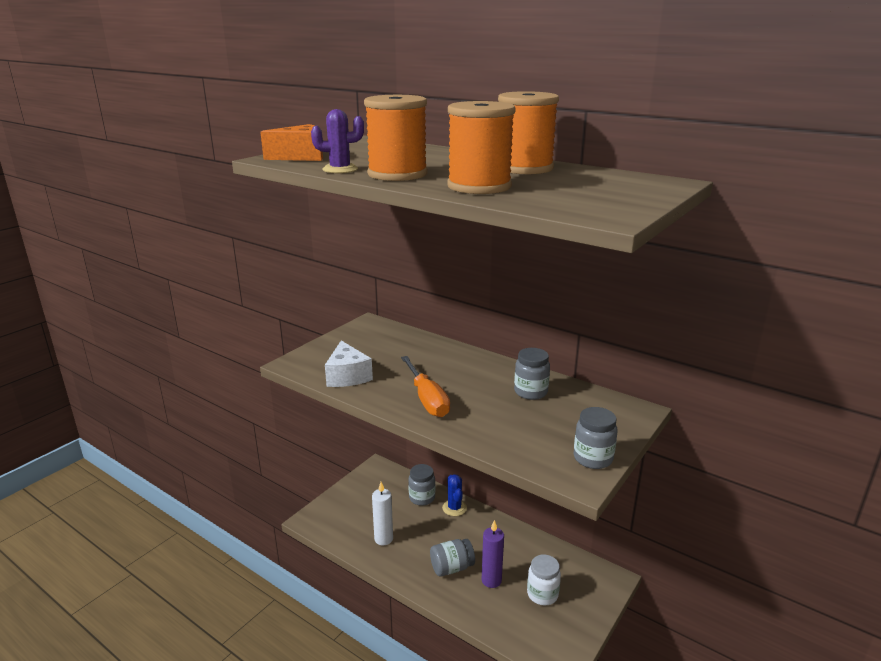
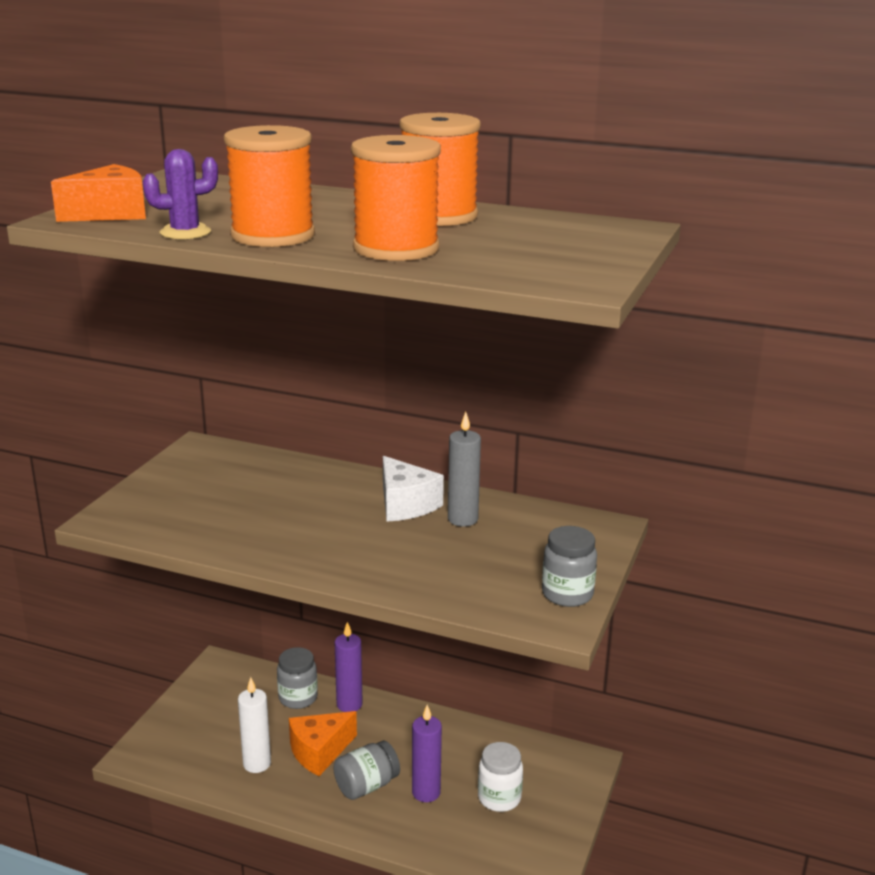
camera: 15 degrees left, 0 degrees up
(347, 376) = (196, 528): white cheese -> white cheese (405, 505)
(426, 538) = (319, 752): none -> orange cheese
(427, 399) = (324, 546): orange screwdriver -> none
(454, 508) = (349, 704): blue cactus -> purple candle
(530, 392) = (462, 519): grey jar -> grey candle

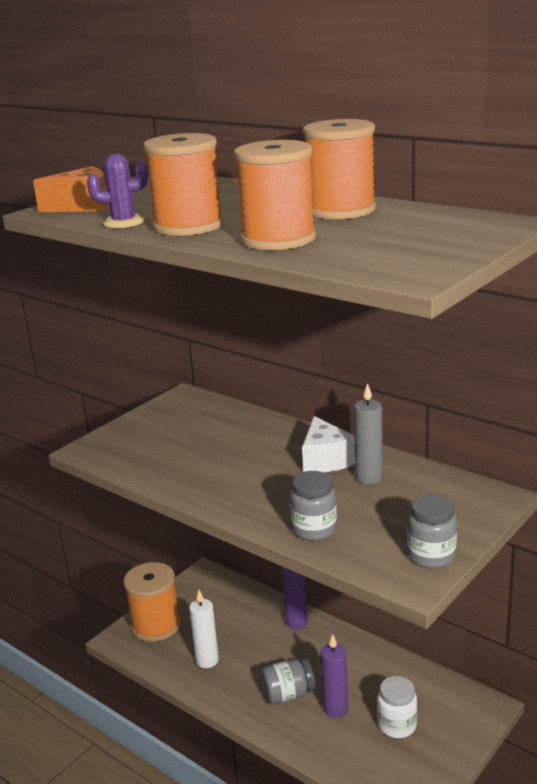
camera: 20 degrees right, 0 degrees up
(178, 733) = (156, 625): none -> orange spool
(298, 698) = (257, 610): grey jar -> grey jar (314, 529)
(319, 752) = (259, 659): orange cheese -> none

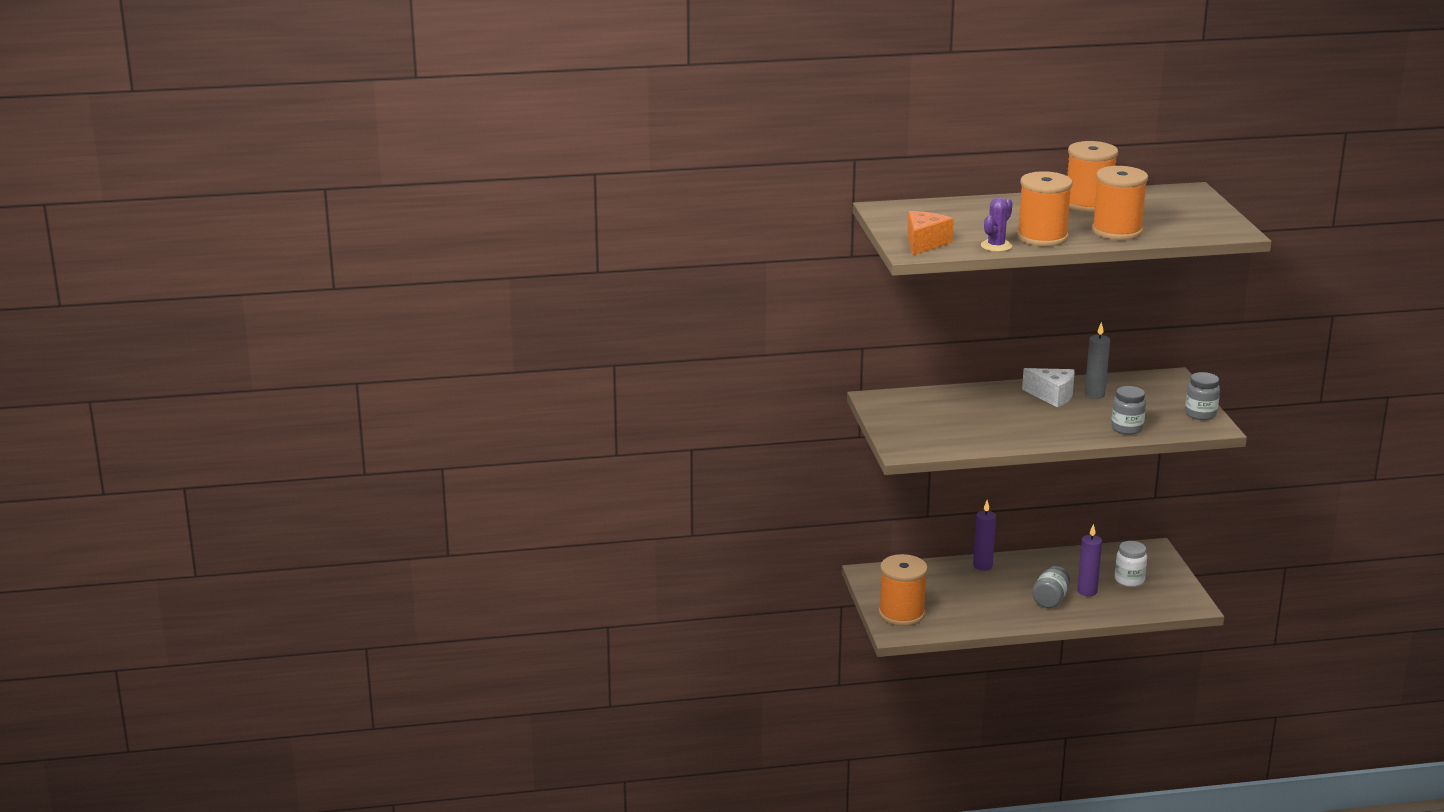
camera: 50 degrees left, 0 degrees up
(207, 660) = (973, 611): white candle -> none

